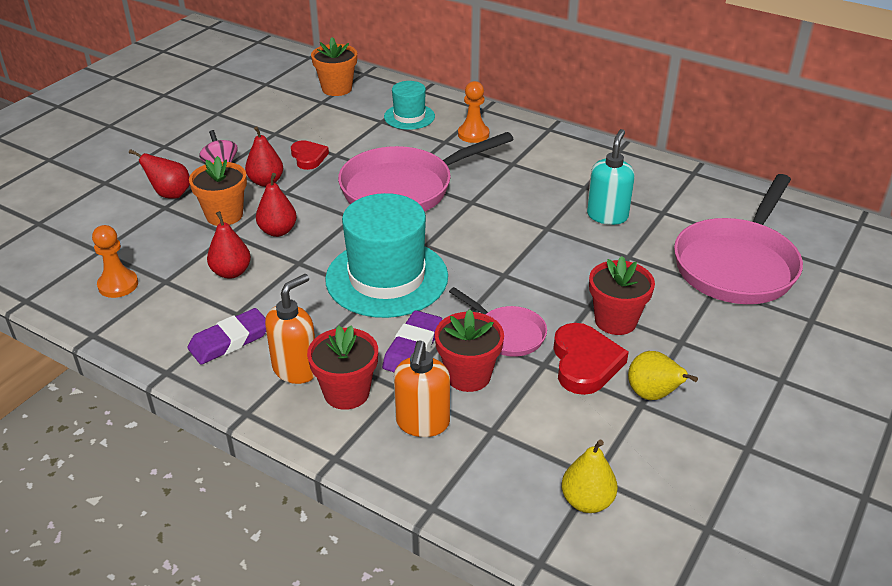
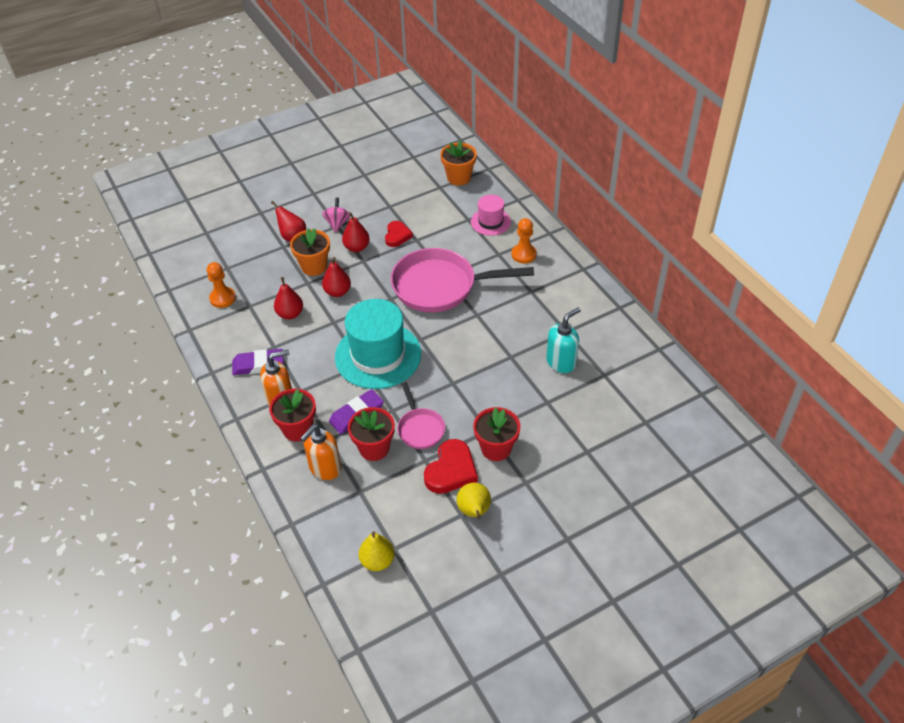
camera: 30 degrees right, 10 degrees up
(409, 116) = (490, 222): turquoise hat -> pink hat
(737, 265) = (618, 440): pink pan -> none

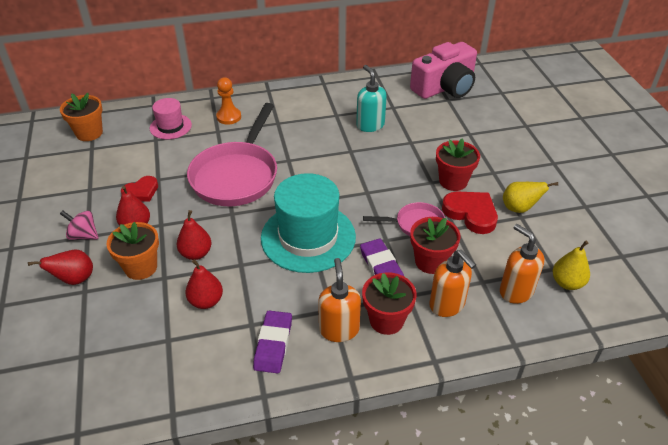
camera: 75 degrees left, 5 degrees down
(222, 298) = (136, 368): orange pawn -> none
(355, 519) = (516, 291): none -> orange soap dispenser
(397, 236) = (141, 192): red heart -> red heart turned 120 degrees clockwise
(670, 415) = (445, 87): none -> pink camera

